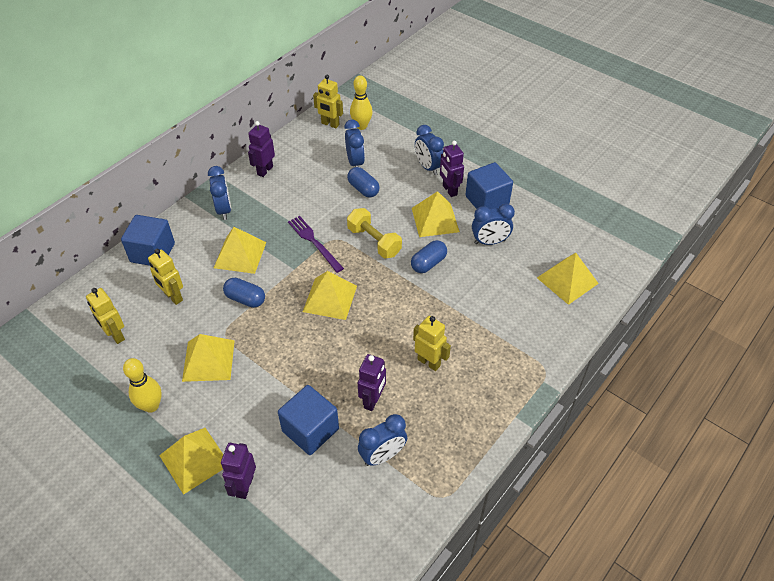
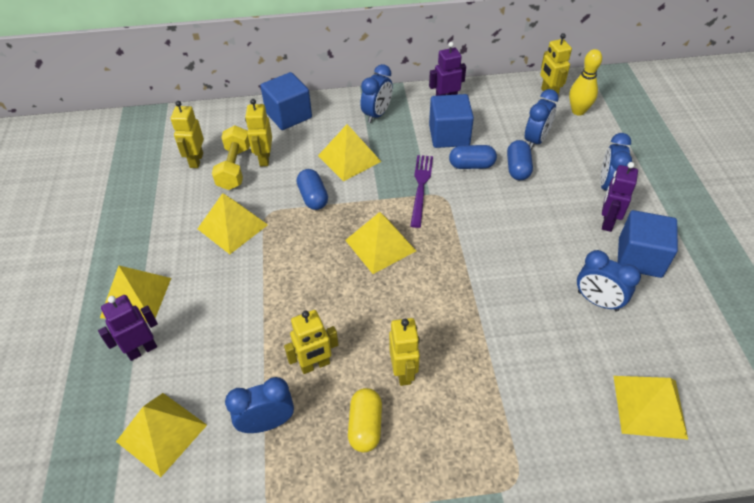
camera: 45 degrees right, 0 degrees up
(151, 406) = (157, 231): yellow bowling pin -> none
(310, 430) = (238, 347): blue cube -> blue cube (449, 135)
(372, 400) = (315, 365): purple robot -> yellow robot
(374, 241) = (476, 222): yellow dumbbell -> yellow dumbbell (234, 168)
(382, 455) = (267, 423): blue clock -> blue clock turned 150 degrees clockwise
(428, 263) = (507, 278): blue capsule -> blue capsule (471, 165)
(435, 220) = (560, 241): yellow pyramid -> yellow pyramid (161, 433)
(440, 408) = (365, 426): none -> yellow capsule

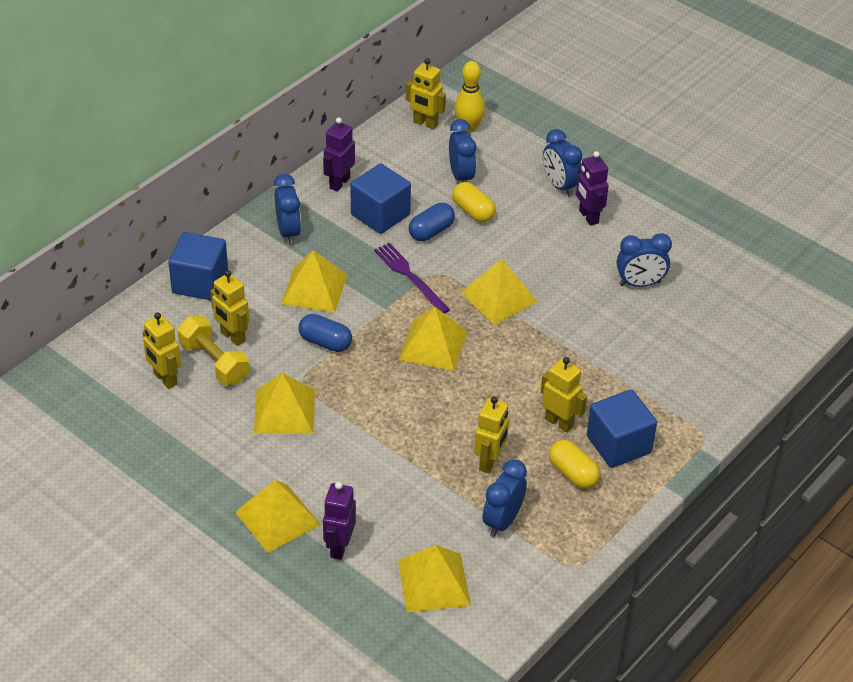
camera: 45 degrees left, 5 degrees down
(517, 168) = (473, 211): blue capsule -> yellow capsule
(639, 258) = (638, 232): blue cube -> blue cube (618, 444)
(649, 406) = (738, 334): yellow pyramid -> yellow pyramid (498, 297)

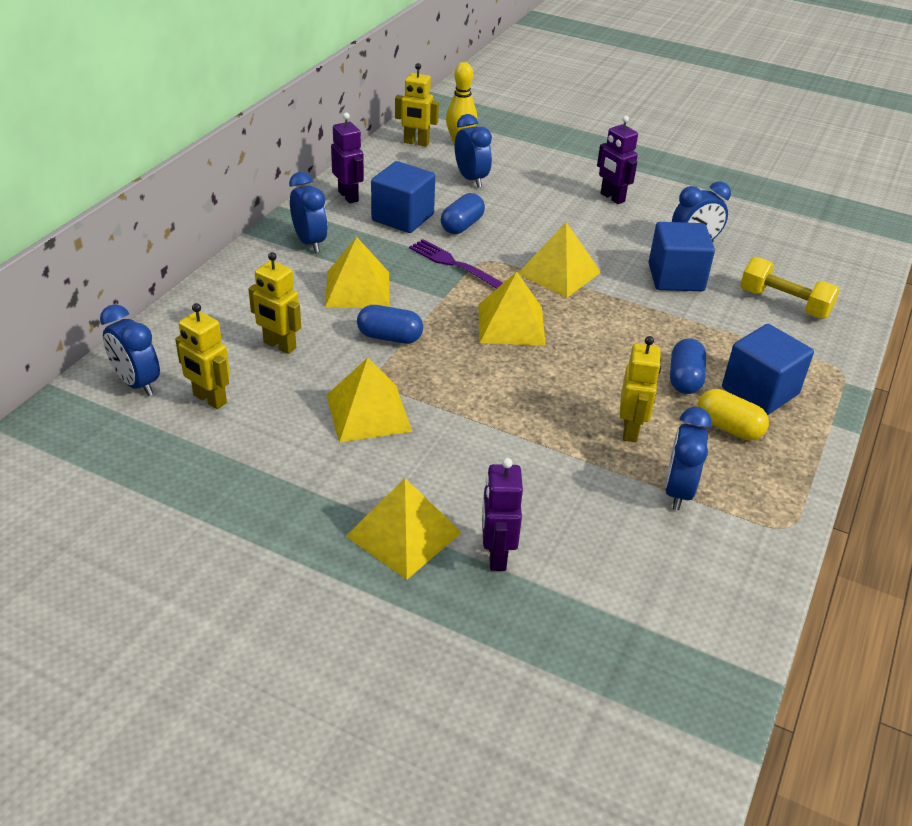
camera: 15 degrees left, 5 degrees down
(200, 282) = (224, 298): blue cube -> blue cube (676, 277)
(214, 362) = (265, 374): yellow dumbbell -> yellow dumbbell (784, 303)
(339, 183) = (348, 196): purple robot -> purple robot turned 135 degrees clockwise
(434, 582) = (633, 577): yellow pyramid -> none
(473, 211) = (496, 205): yellow capsule -> none
(559, 422) = (684, 379): yellow robot -> blue capsule
(560, 186) = (571, 177): blue clock -> blue clock (137, 383)

